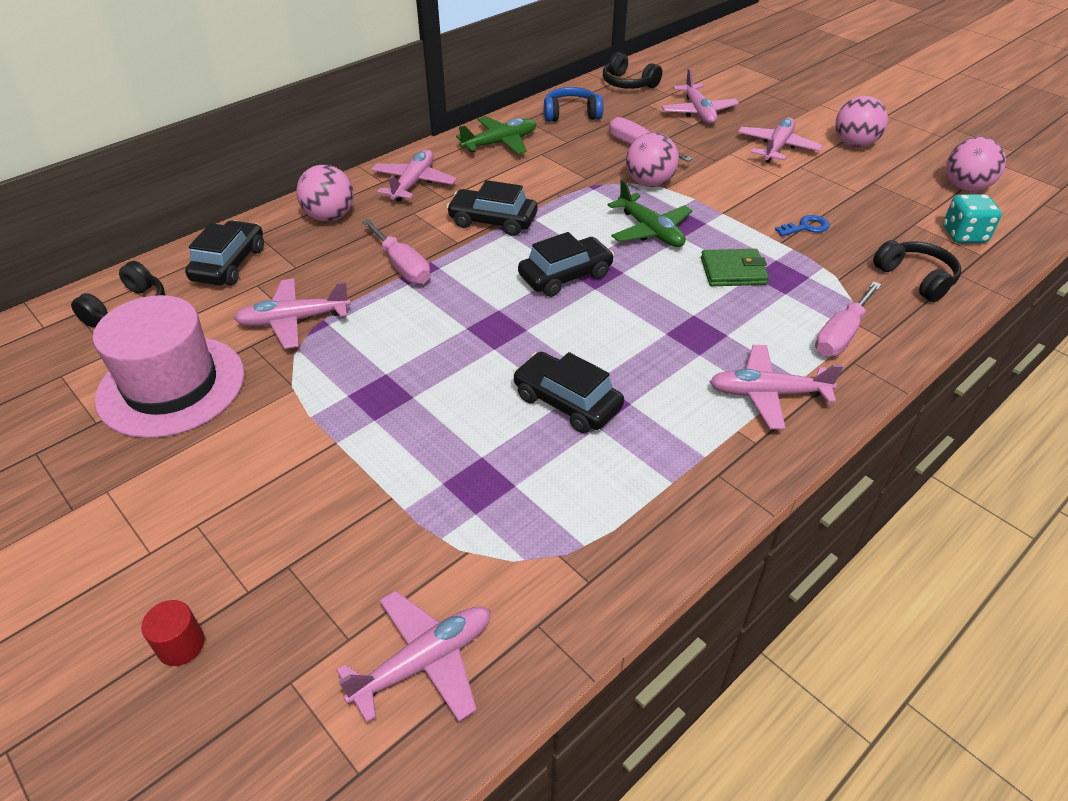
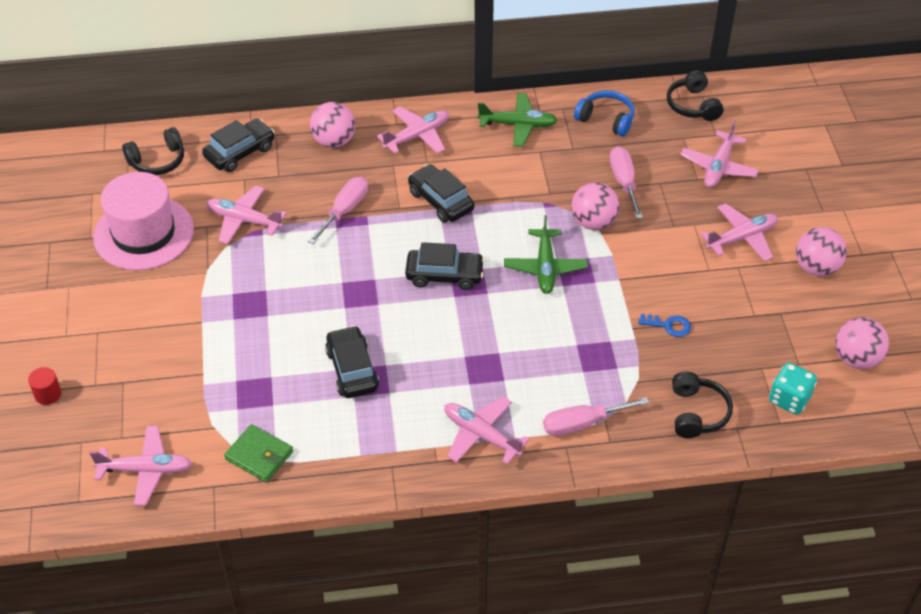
camera: 35 degrees right, 5 degrees up
(402, 266) = (345, 210): pink screwdriver -> pink screwdriver turned 150 degrees counterclockwise
(733, 271) = (566, 334): green wallet -> green wallet (259, 455)

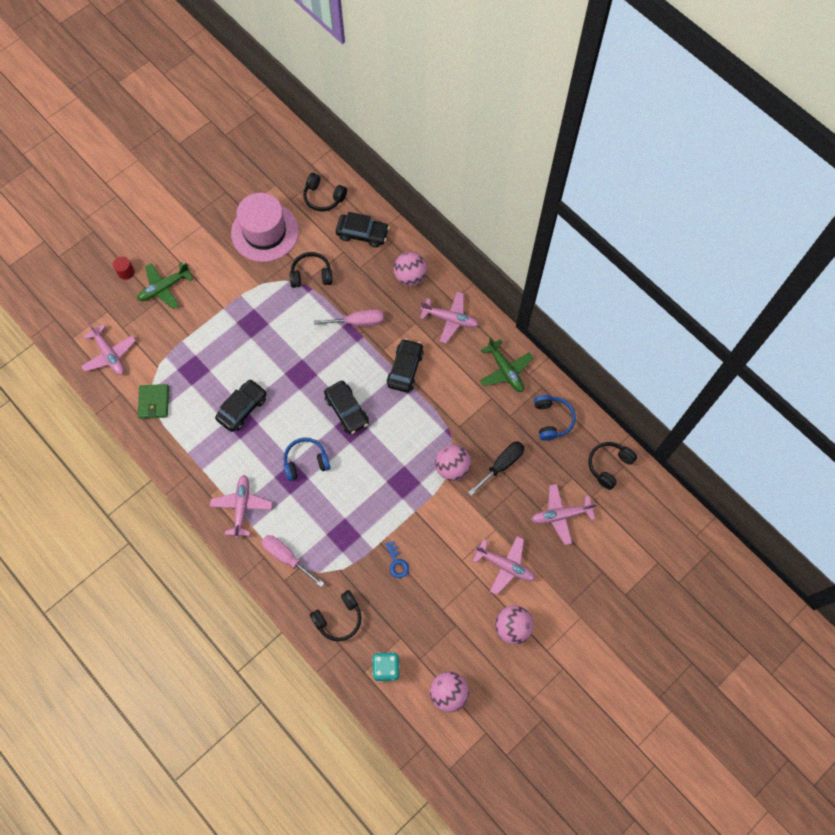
camera: 55 degrees right, 20 degrees up
(244, 220) = (311, 275): pink plane -> black headphones
(475, 344) = (306, 461): none -> blue headphones
(545, 267) = (393, 463): green plane -> green plane (164, 288)
(624, 182) = (502, 465): pink screwdriver -> black screwdriver

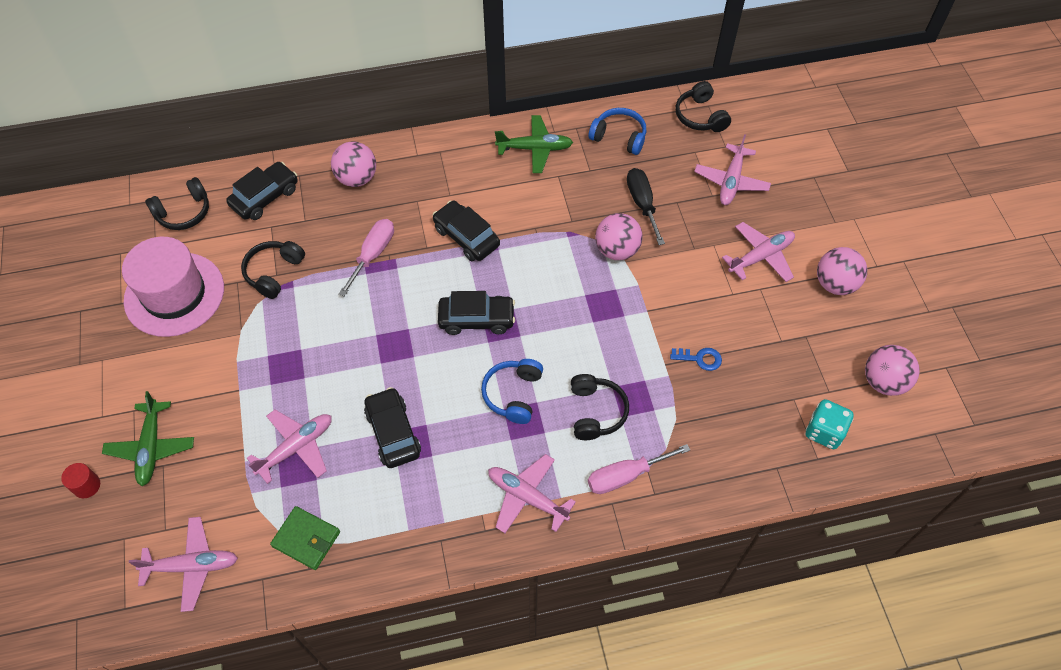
camera: 60 degrees left, 10 degrees down
(338, 618) = (736, 454): black headphones -> black headphones (596, 412)
(450, 319) = (438, 167): pink plane -> pink plane (296, 447)

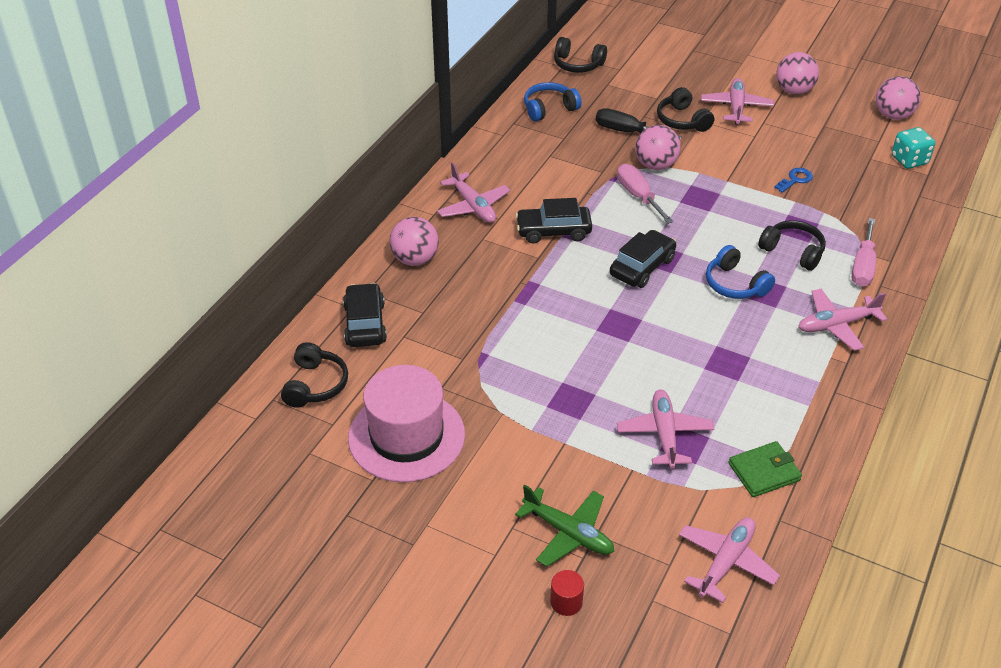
camera: 50 degrees left, 15 degrees down
(274, 272) = (458, 359): black headphones -> black headphones (682, 120)
(373, 254) = (510, 290): pink screwdriver -> pink screwdriver (638, 196)
(393, 433) = (706, 368): black car -> none
(535, 149) = (508, 152): green plane -> none
(731, 181) = (654, 84): pink plane -> pink plane (473, 206)

